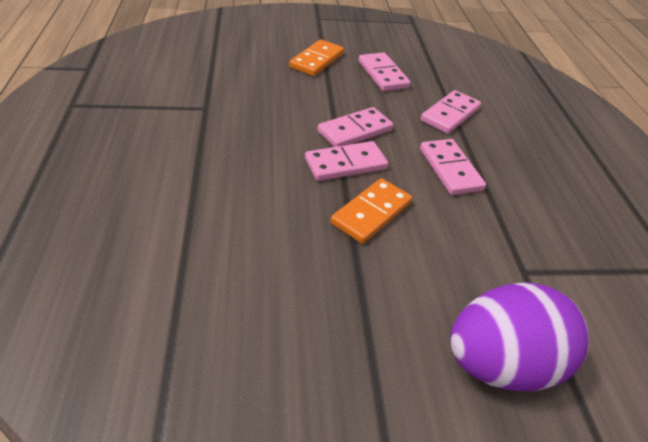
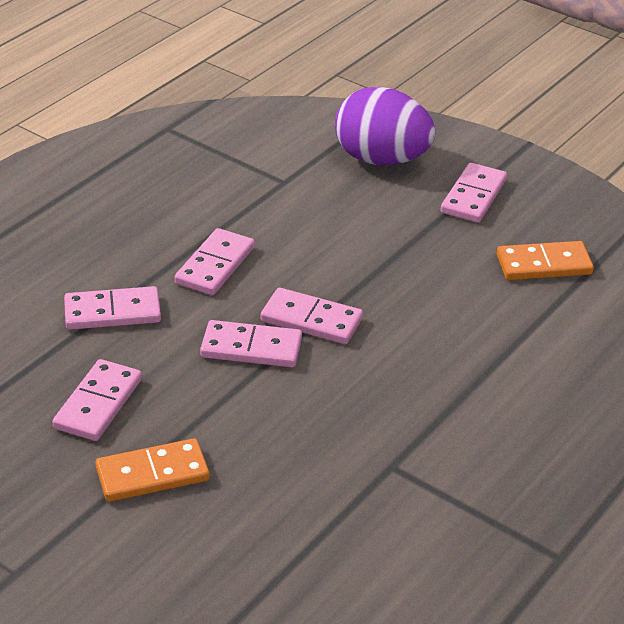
camera: 135 degrees left, 5 degrees down
(367, 373) = (473, 196): none -> pink domino
(371, 213) = (346, 270): orange domino -> orange domino (544, 264)

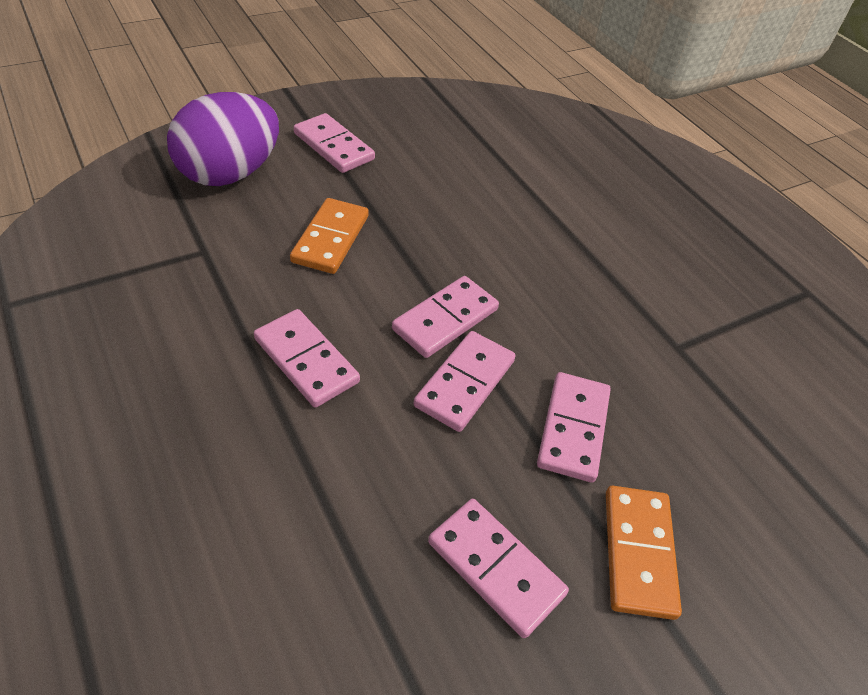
camera: 70 degrees left, 10 degrees up
(112, 312) = (329, 491): pink domino -> pink domino (573, 428)
(544, 264) = (454, 151): orange domino -> orange domino (330, 239)

